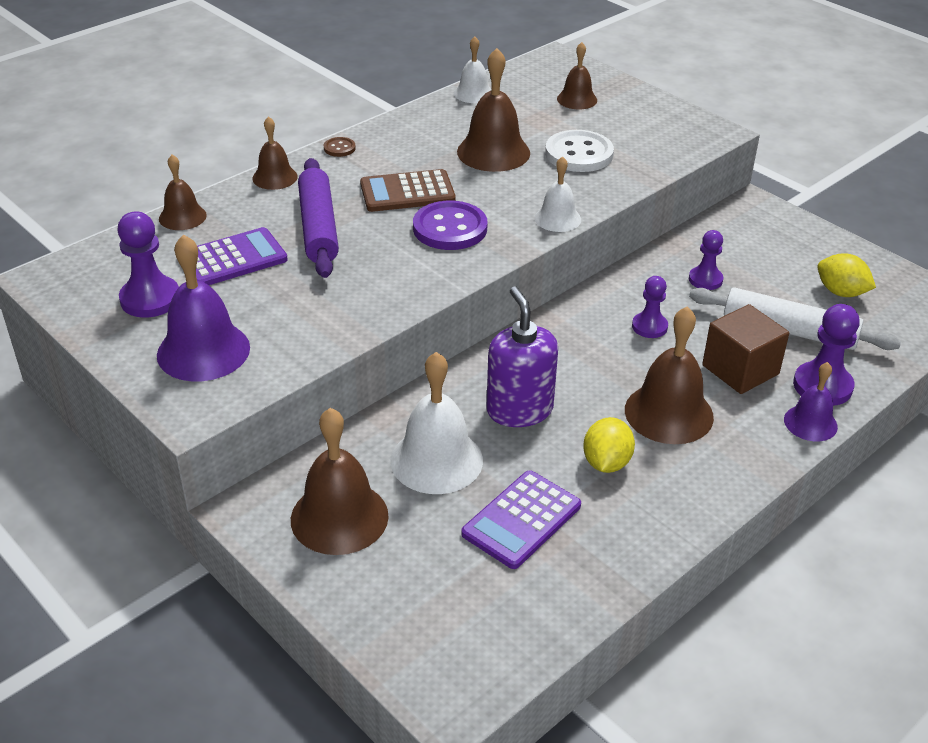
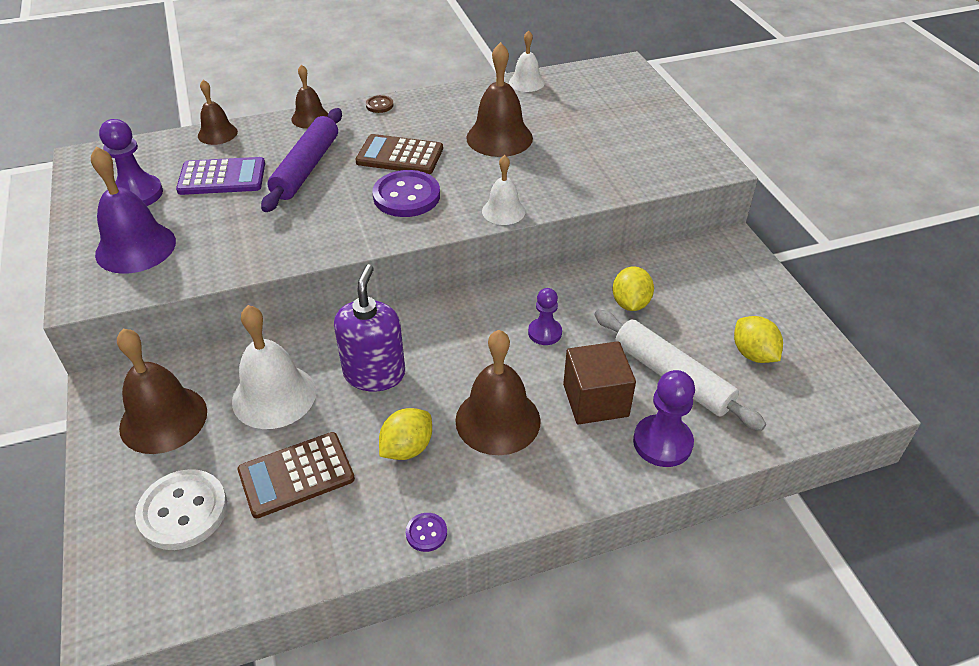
camera: 25 degrees right, 5 degrees up
(521, 520) = (296, 475): purple calculator -> brown calculator
(577, 99) = (611, 107): brown bell -> none
(579, 154) = (571, 157): white button -> white button (183, 511)
(683, 525) = (426, 533): none -> purple button
(705, 280) = (630, 303): purple pawn -> yellow lemon
(810, 423) = (622, 476): purple bell -> none

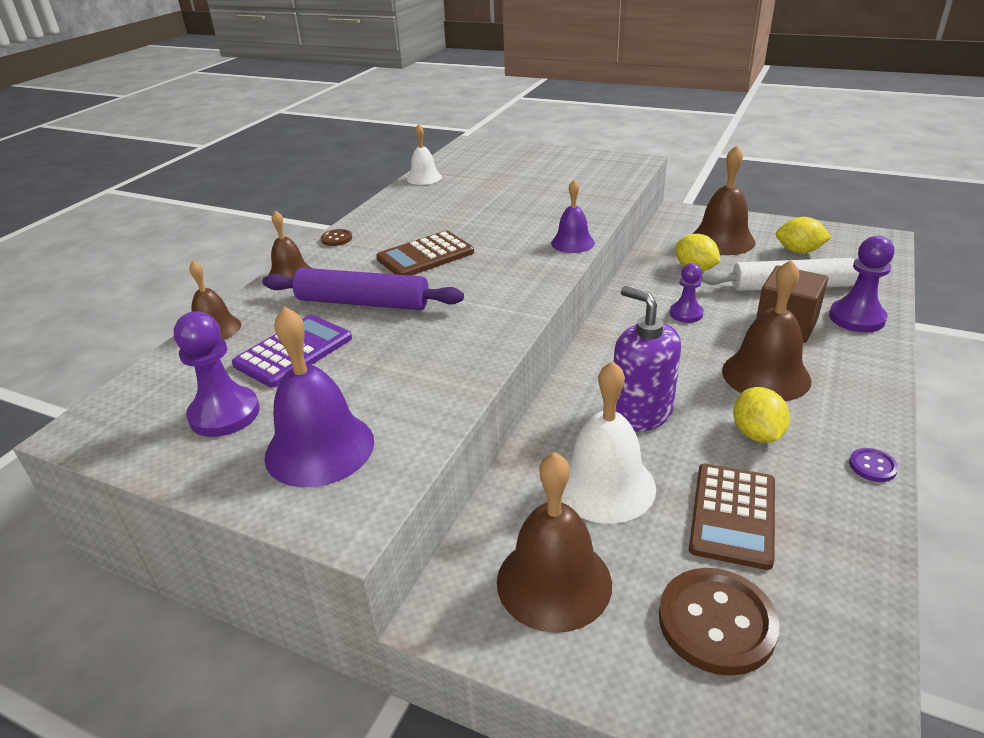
camera: 45 degrees left, 10 degrees down
(183, 511) = (716, 622): white button -> brown button
(306, 168) = (363, 303): purple rolling pin -> purple rolling pin turned 45 degrees counterclockwise
(406, 196) = (487, 272): purple button -> none
(499, 138) = (475, 211): brown bell -> brown bell (722, 240)
(503, 211) = (572, 243): white bell -> purple bell

